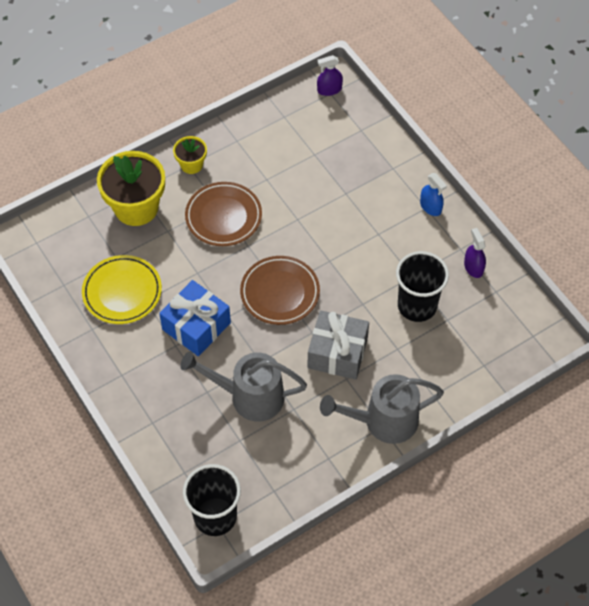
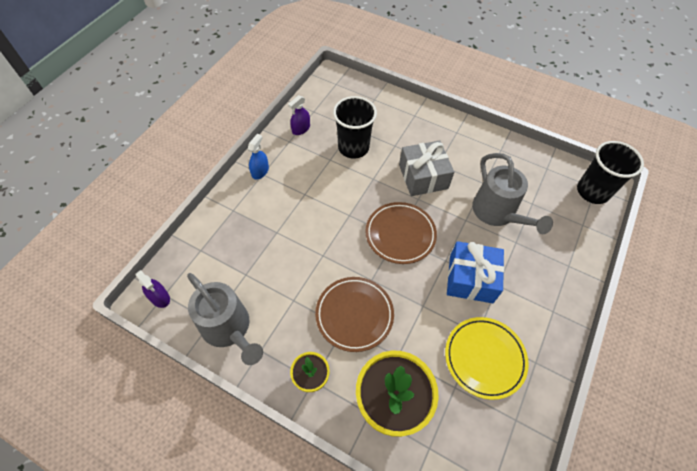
camera: 120 degrees left, 0 degrees up
(383, 421) = (453, 133): grey watering can -> grey watering can (229, 329)

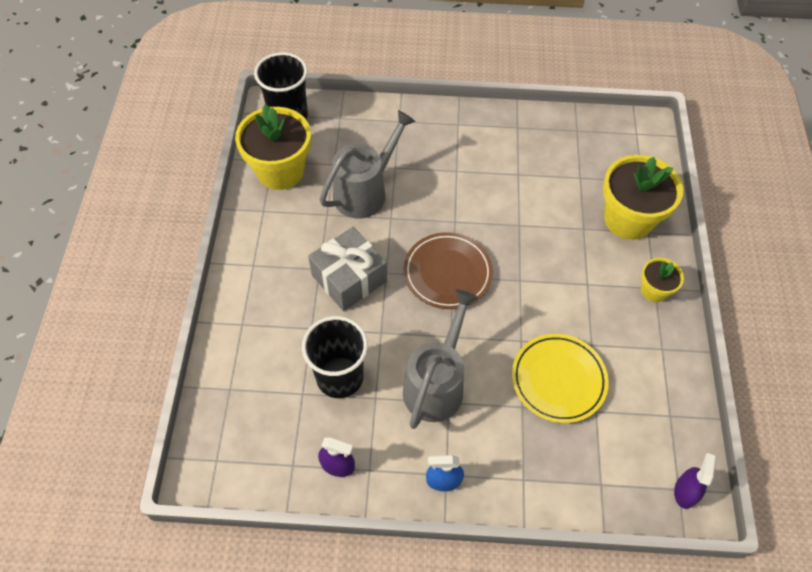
camera: 115 degrees left, 0 degrees up
(229, 329) = (664, 391): grey watering can -> grey watering can (436, 383)
(354, 315) = (568, 280): brown plate -> none
(471, 279) = (463, 194): blue gift -> none
(484, 358) = (539, 163): yellow plate -> yellow plate (558, 380)
(535, 169) = (280, 171): none -> yellow flower pot

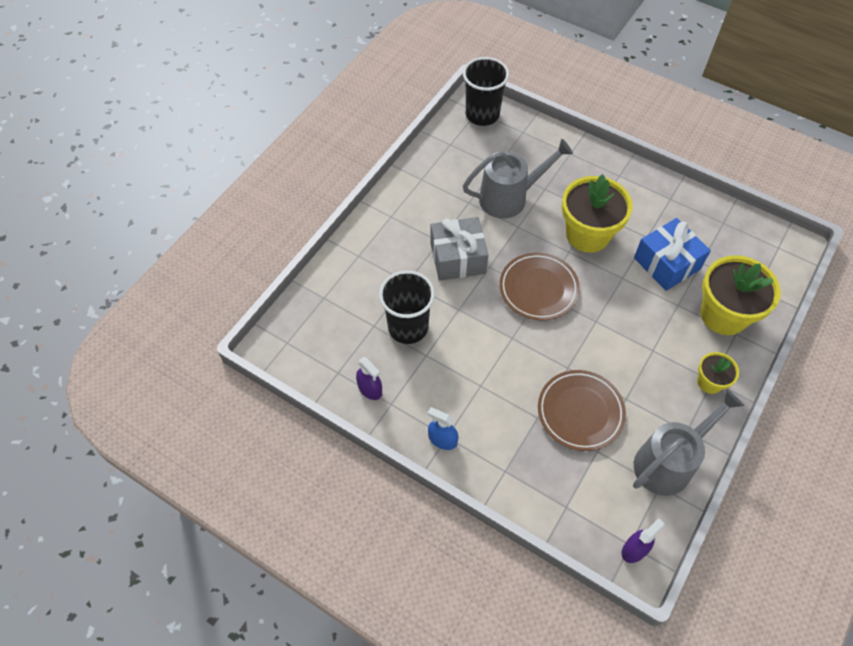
camera: 30 degrees right, 0 degrees up
(280, 171) = (451, 154): yellow flower pot -> yellow flower pot (587, 234)
(436, 383) = (479, 367): grey watering can -> grey watering can (669, 462)
(550, 192) = (667, 263): none -> blue gift
(558, 380) = (580, 412): yellow plate -> brown plate

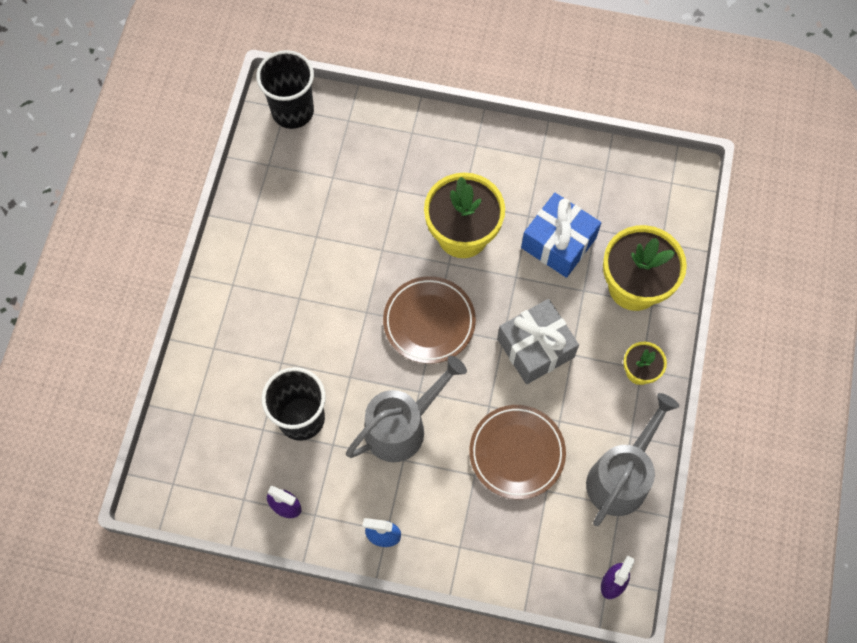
camera: 20 degrees left, 10 degrees up
(458, 258) = (327, 313): grey gift -> grey gift (535, 348)
(510, 197) = (361, 215): grey watering can -> grey watering can (402, 426)

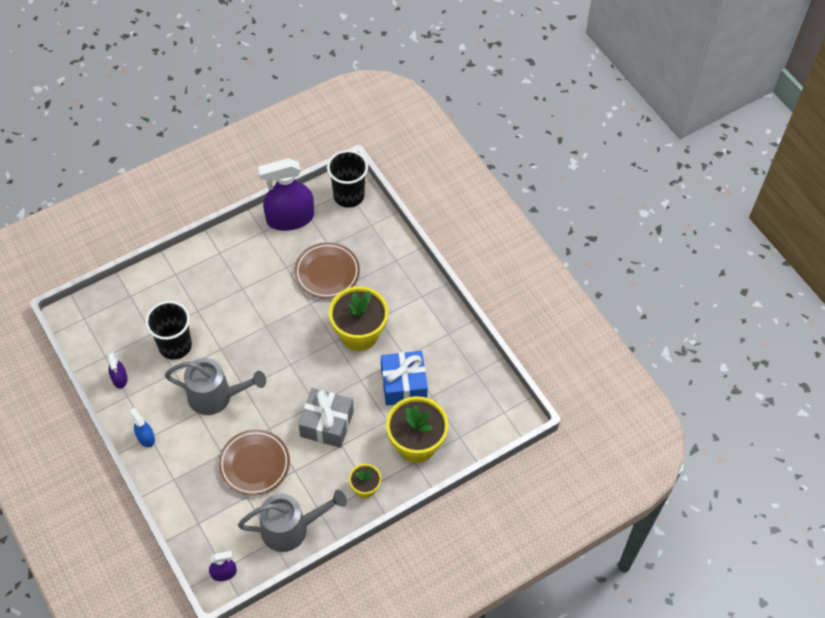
camera: 45 degrees right, 10 degrees down
(262, 185) = (290, 218): none -> purple spray bottle
(429, 322) = (290, 360): brown plate -> brown plate (327, 273)

